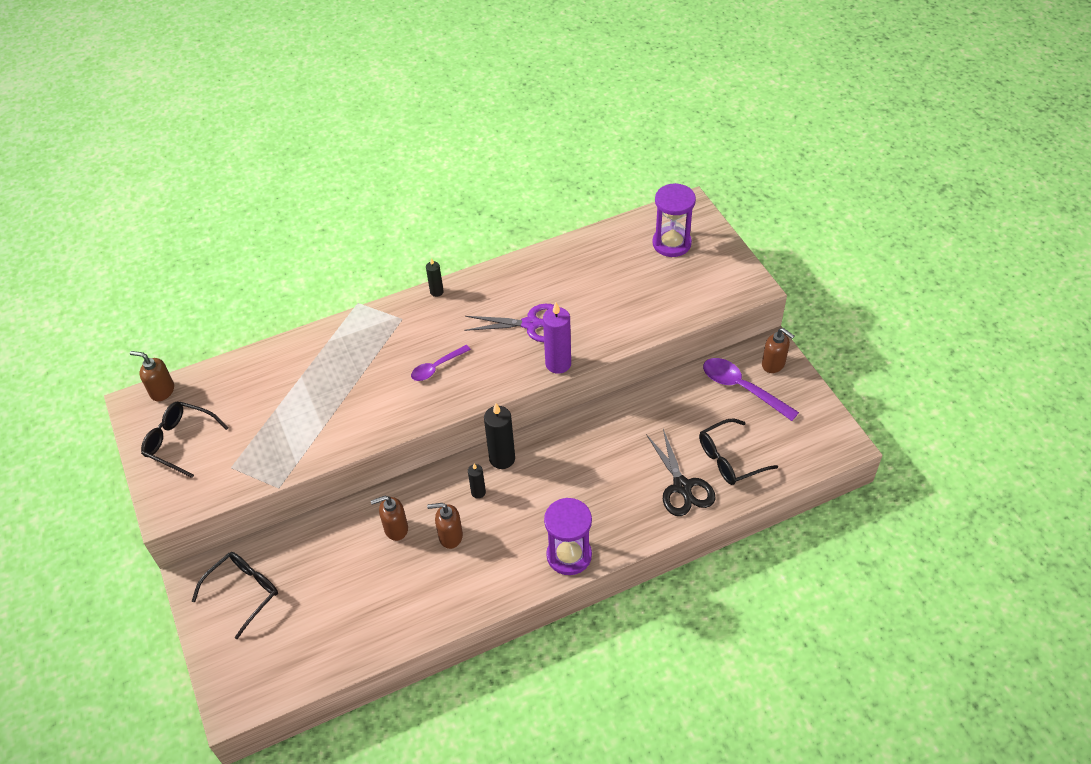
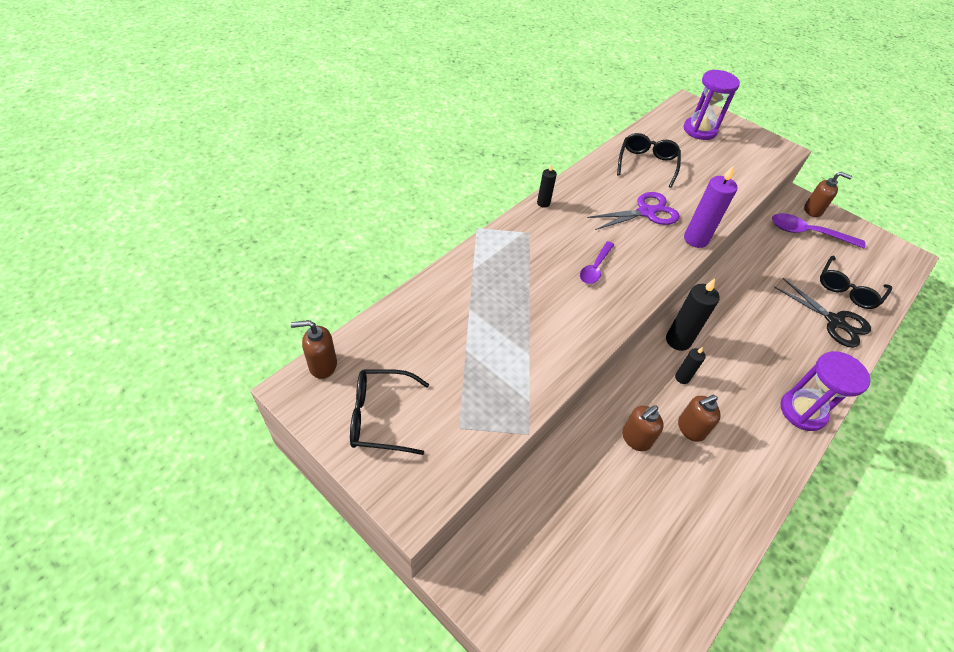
camera: 30 degrees left, 0 degrees up
(244, 592) = (530, 568): black glasses -> black glasses (647, 164)

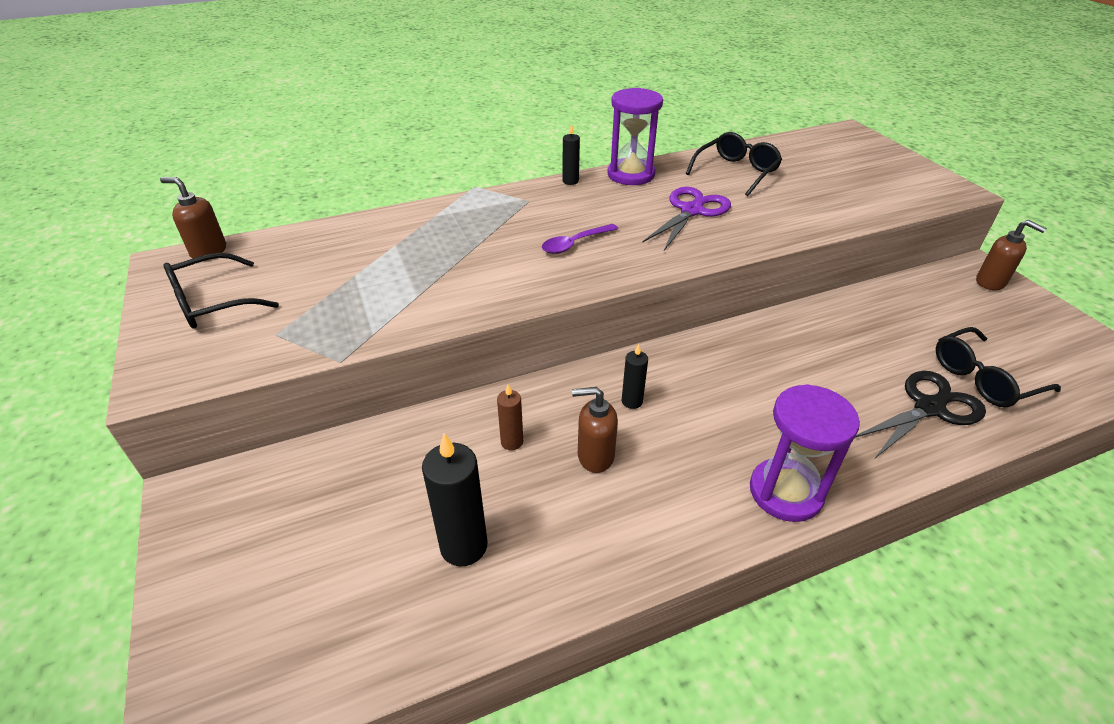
camera: 30 degrees right, 10 degrees down
(380, 417) = (212, 303): black glasses -> black glasses turned 60 degrees counterclockwise
(635, 439) = (512, 442): brown soap dispenser -> brown candle
(646, 212) = (691, 211): purple scissors -> purple scissors turned 60 degrees counterclockwise
(678, 340) = (660, 363): black candle -> black candle (463, 546)
(695, 239) = (736, 247): purple candle -> none
(699, 130) = (841, 155): purple hourglass -> purple hourglass (631, 174)
(808, 233) = (962, 304): purple spoon -> none
(834, 321) = (929, 408): black scissors -> black scissors turned 105 degrees counterclockwise

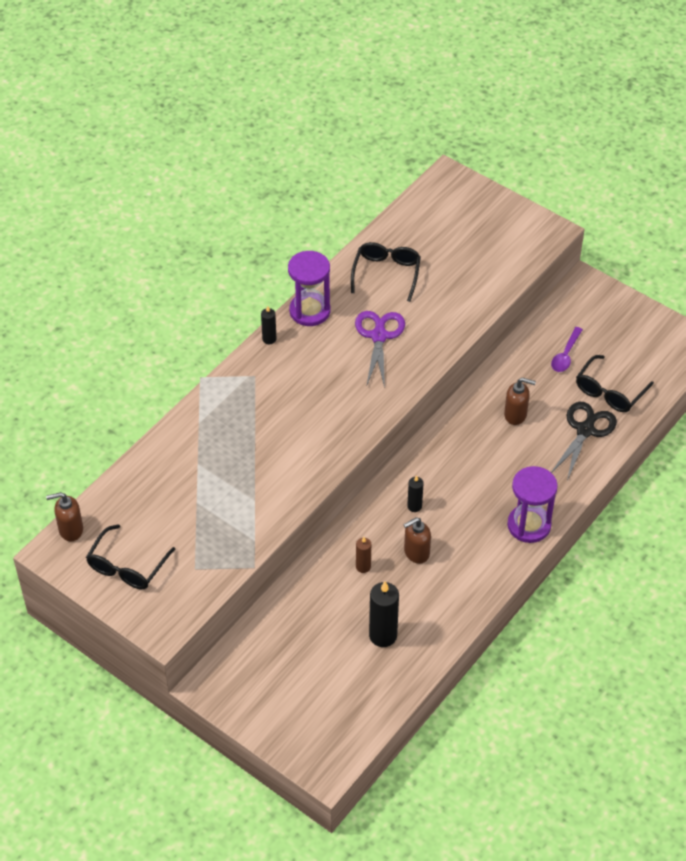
camera: 30 degrees left, 10 degrees up
(575, 244) = (320, 407): purple spoon -> purple spoon (565, 355)
(991, 282) = (595, 296): brown soap dispenser -> brown soap dispenser (515, 415)

